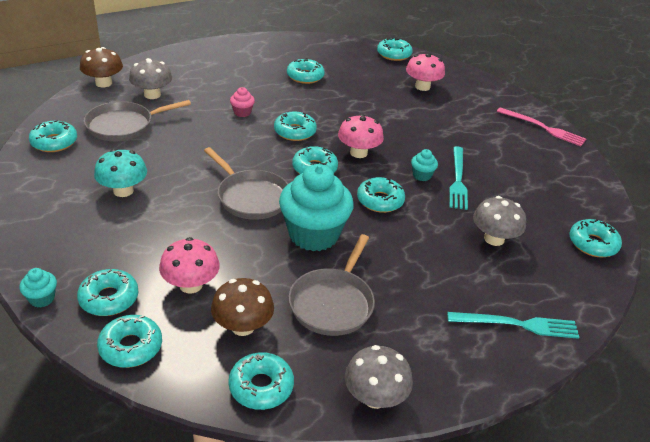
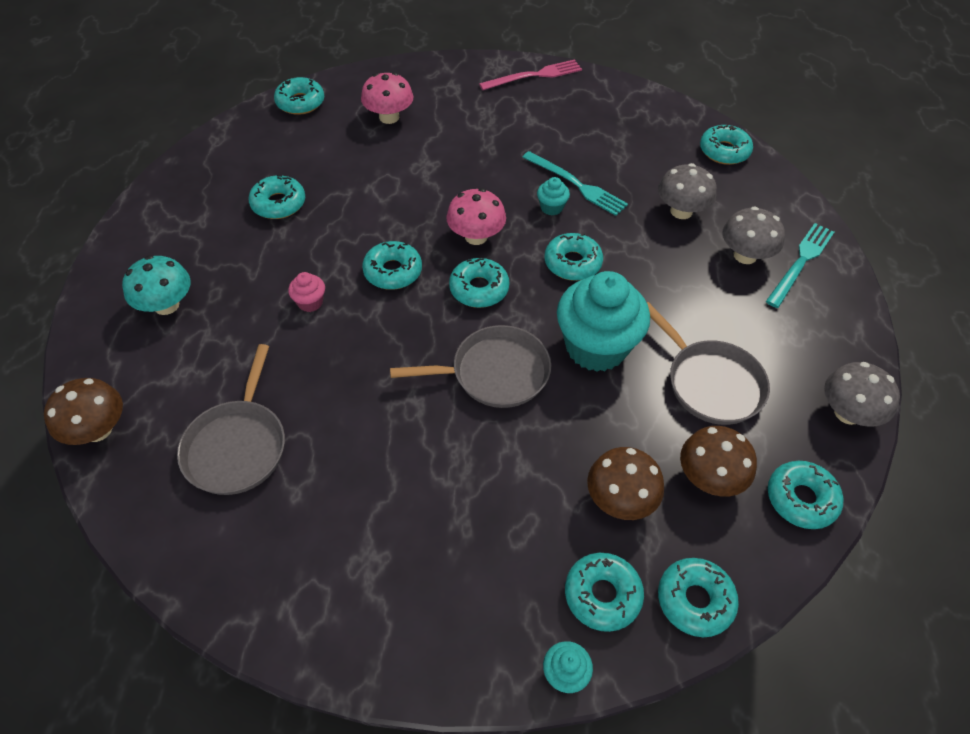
camera: 55 degrees left, 15 degrees up
(54, 142) = (214, 550): turquoise donut -> none
(123, 191) = (394, 502): turquoise mushroom -> turquoise mushroom (166, 305)
(152, 95) = (183, 382): grey mushroom -> grey mushroom (745, 255)
(191, 285) = (620, 499): pink mushroom -> brown mushroom

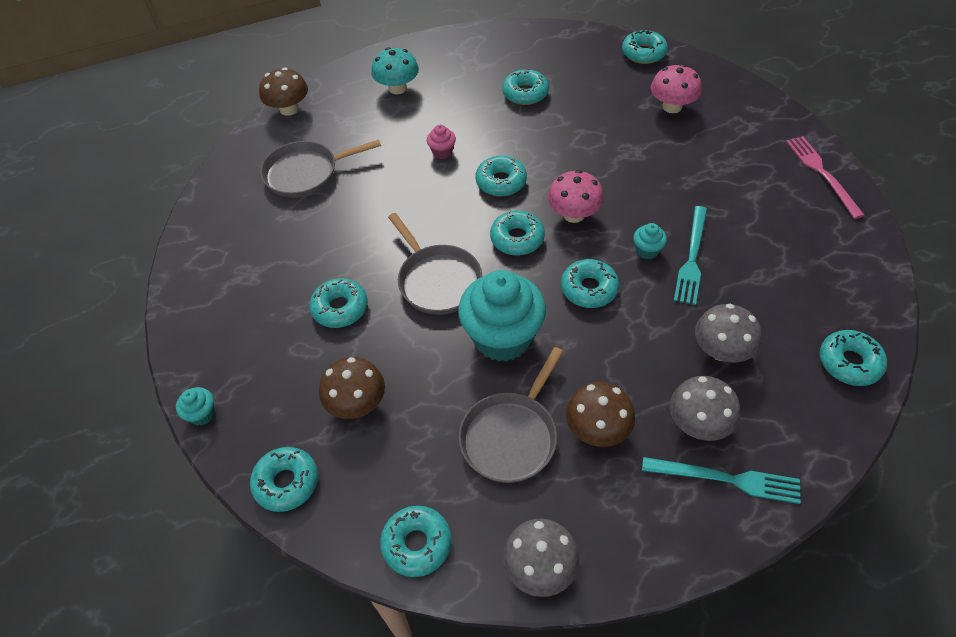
camera: 70 degrees right, 0 degrees up
(534, 76) = (822, 173): pink fork -> pink fork turned 150 degrees counterclockwise
(602, 595) = (269, 418): turquoise donut -> turquoise donut (340, 308)
(709, 477) = (406, 463): brown mushroom -> brown mushroom (597, 429)

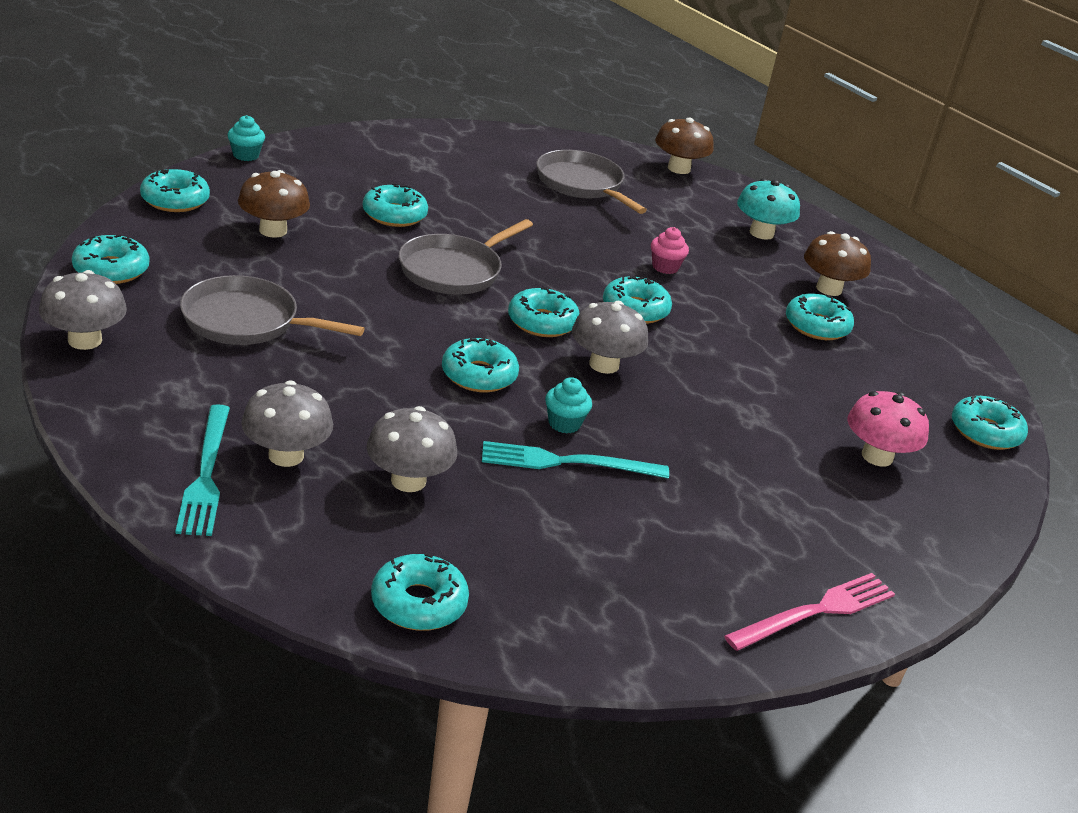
camera: 65 degrees right, 20 degrees down
(502, 337) = (383, 314): turquoise cupcake -> none
(574, 214) = (604, 365): pink mushroom -> grey mushroom
(597, 429) = (265, 379): brown mushroom -> brown mushroom (829, 289)

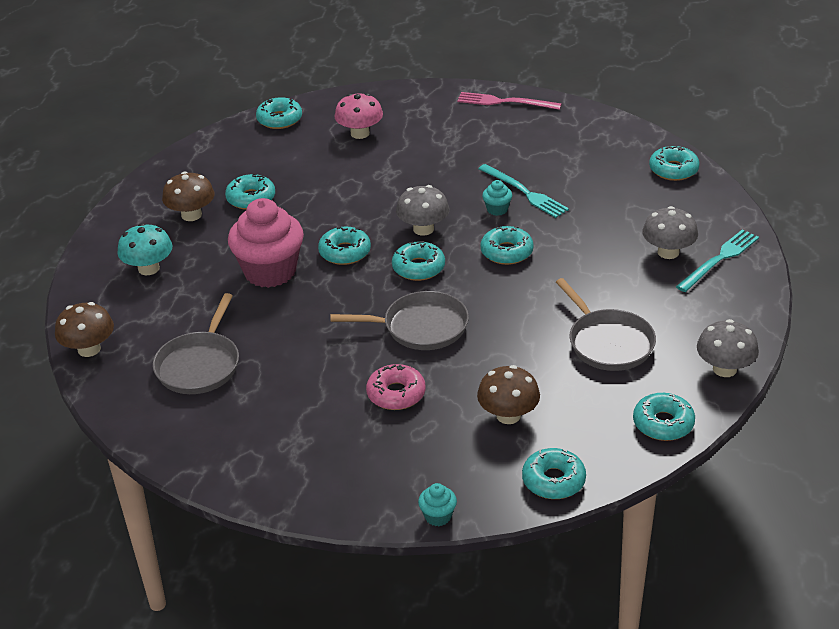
camera: 125 degrees left, 5 degrees up
(394, 215) = (396, 394): turquoise donut -> pink donut
(408, 481) = (618, 216): grey mushroom -> none
(665, 267) = (270, 271): pink cupcake -> pink cupcake, size x2.38

